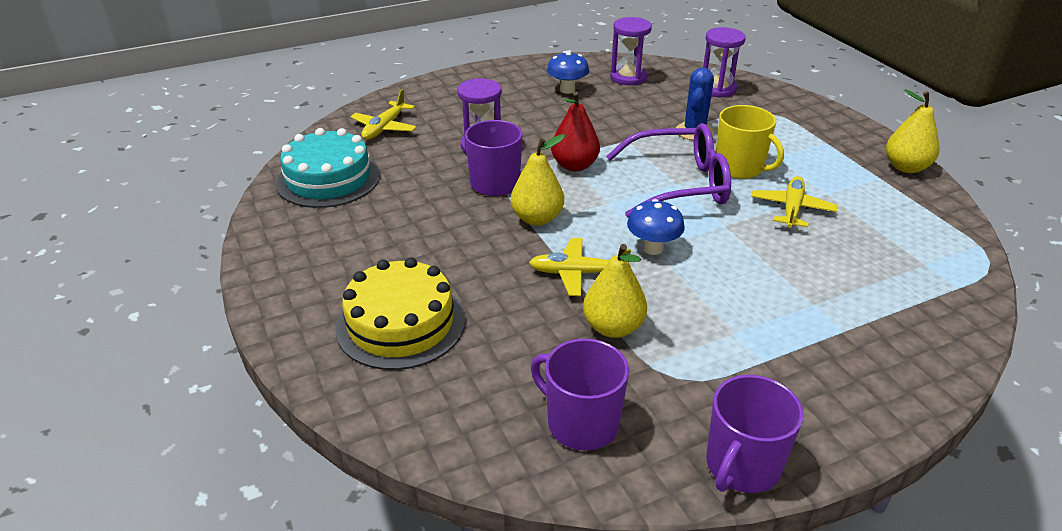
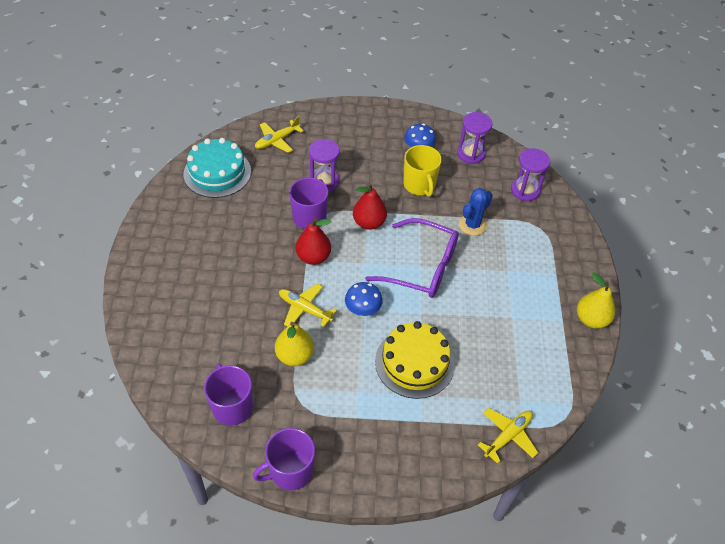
camera: 25 degrees right, 15 degrees up
(401, 323) = (188, 300): yellow cake -> yellow cake (414, 362)
(537, 218) = (313, 257): yellow pear -> red pear
(740, 168) = (474, 270): yellow mug -> yellow mug (419, 185)
(792, 209) = (476, 319): yellow plane -> yellow plane (508, 436)

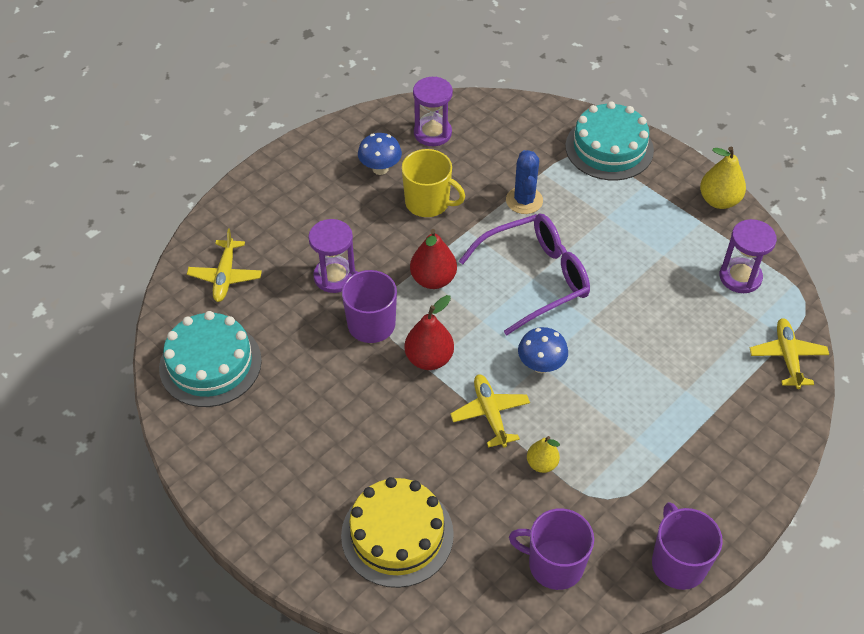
camera: 45 degrees left, 0 degrees up
(290, 471) = (678, 563): purple mug -> purple mug turned 150 degrees clockwise
(294, 356) = (542, 464): yellow pear -> yellow pear, size x0.62
(304, 309) = (490, 414): yellow plane -> yellow plane turned 90 degrees clockwise
(414, 362) = (643, 368): yellow cake -> yellow cake (397, 534)
(525, 190) = (524, 129): purple hourglass -> purple hourglass (740, 277)
(562, 238) = (609, 148): none -> turquoise cake

